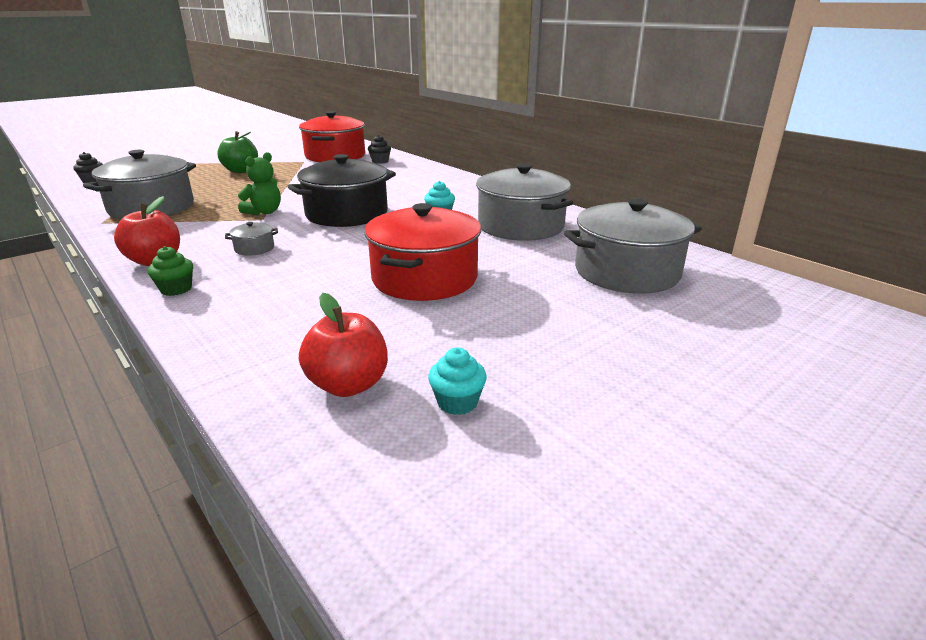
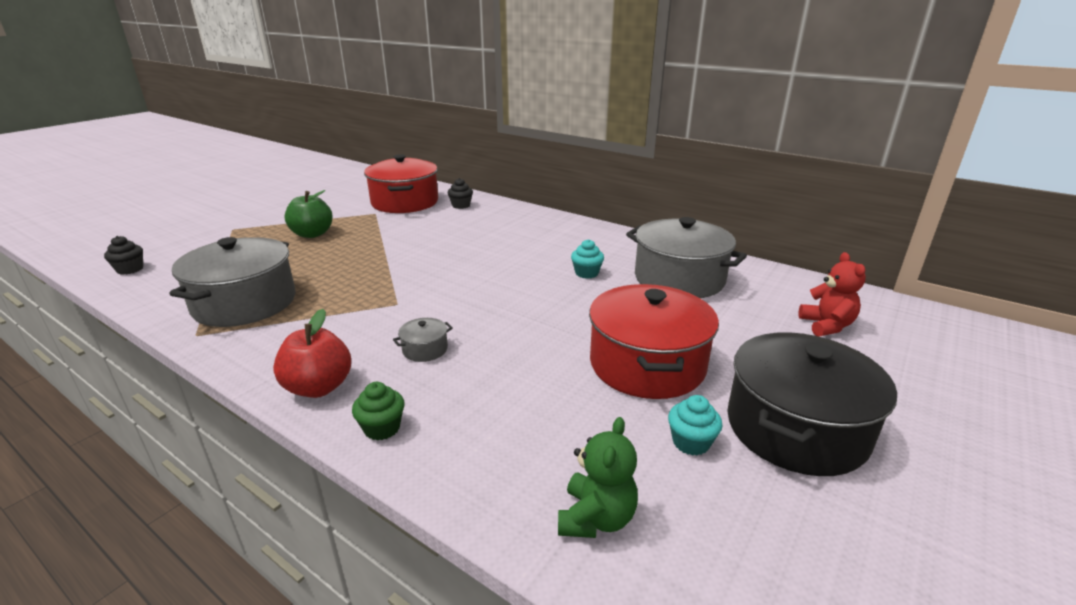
camera: 15 degrees left, 0 degrees up
(264, 212) = (391, 293): green teddy bear -> green teddy bear (596, 518)
(347, 214) = (487, 284): black pot -> black pot (796, 428)
(348, 385) = (701, 536): red apple -> none
(457, 402) = (829, 535): turquoise cupcake -> turquoise cupcake (691, 442)
(626, 272) = (826, 326): grey pot -> red teddy bear

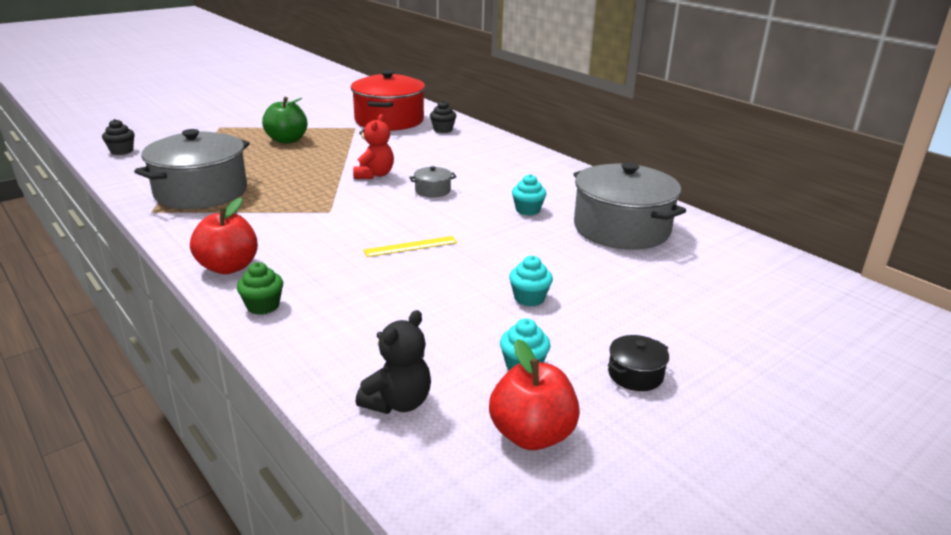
camera: 15 degrees right, 0 degrees up
(425, 349) = (332, 252): grey pot -> grey pot (433, 191)
(500, 329) = (411, 246): none -> yellow ruler
(596, 518) = (398, 402): green teddy bear -> black teddy bear
(647, 364) = (529, 298): red pot -> turquoise cupcake
(752, 524) = (532, 435): none -> red apple
(796, 428) = (635, 374): black pot -> black pot, size x0.41
(826, 326) = (748, 295): red teddy bear -> red teddy bear (374, 175)

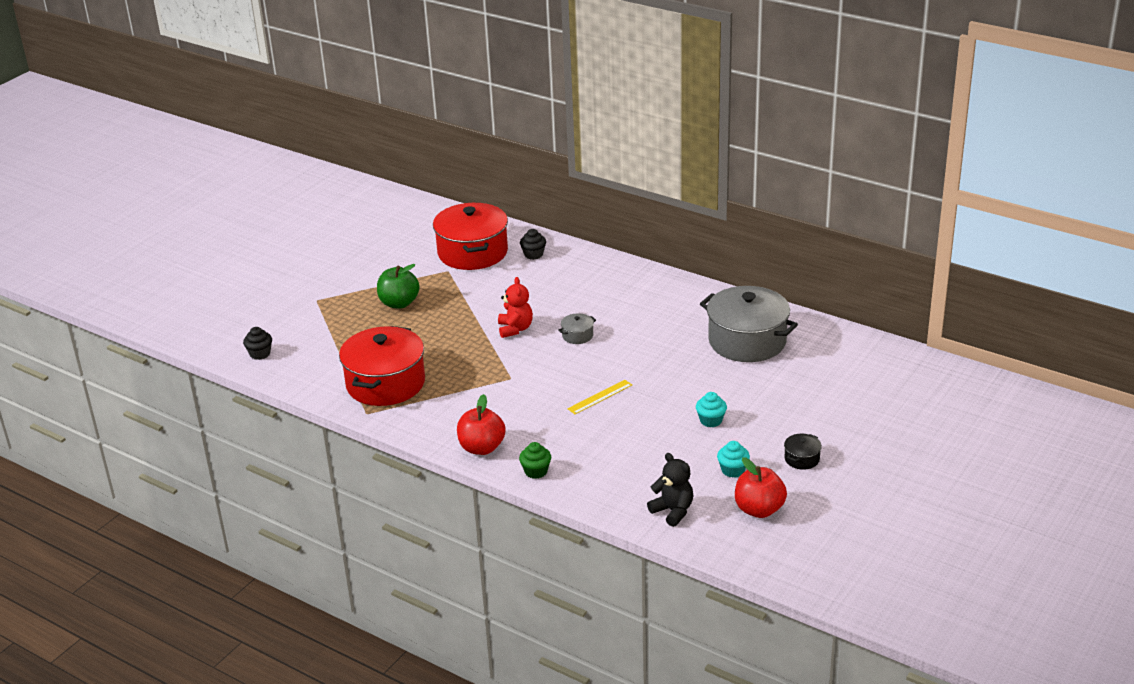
camera: 15 degrees left, 5 degrees up
(201, 192) = (385, 383): grey pot -> red pot
(398, 402) = (673, 511): black teddy bear -> black teddy bear turned 60 degrees counterclockwise
(528, 210) = (666, 339): turquoise cupcake -> none

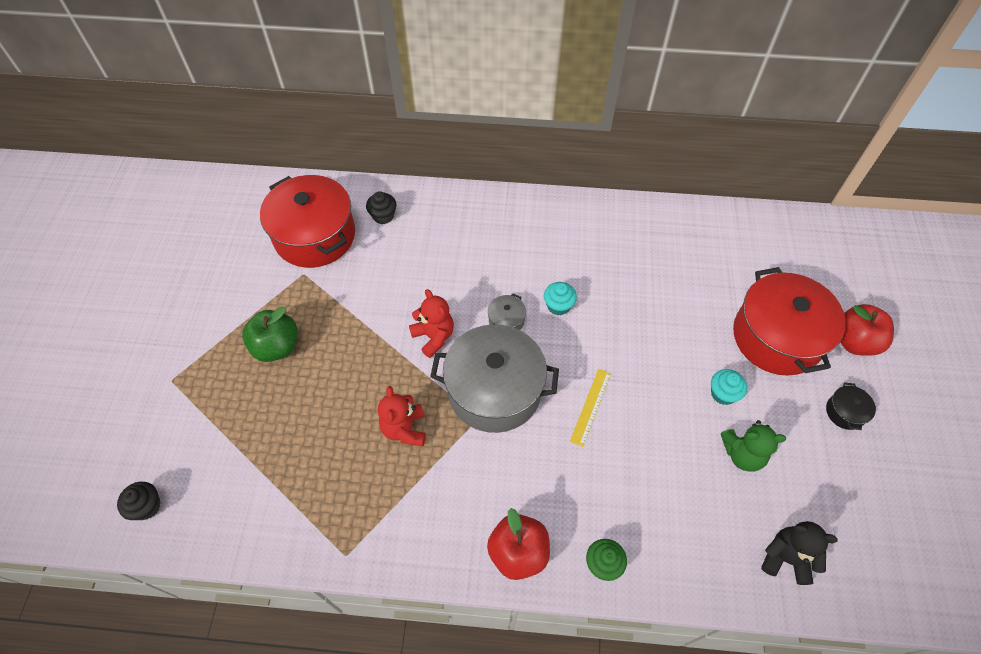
camera: 30 degrees left, 25 degrees up
(385, 383) = (338, 491): red pot -> red pot (777, 337)
(454, 368) = (404, 429): none -> red teddy bear
(693, 454) = (742, 454): none -> green teddy bear
(733, 470) = (796, 461): turquoise cupcake -> turquoise cupcake (558, 306)
(747, 341) = (675, 262): grey pot -> grey pot (494, 390)
(759, 509) = (863, 511): red apple -> red apple (854, 341)

